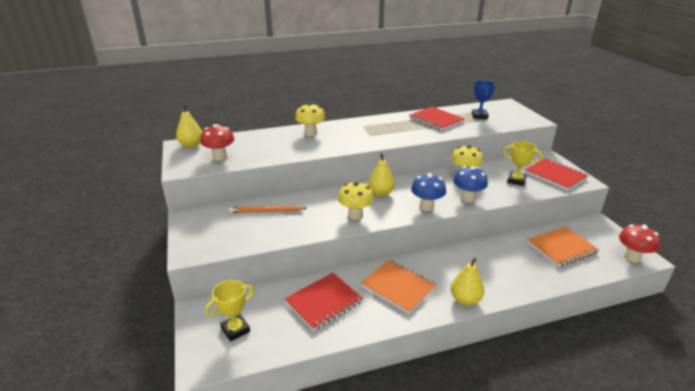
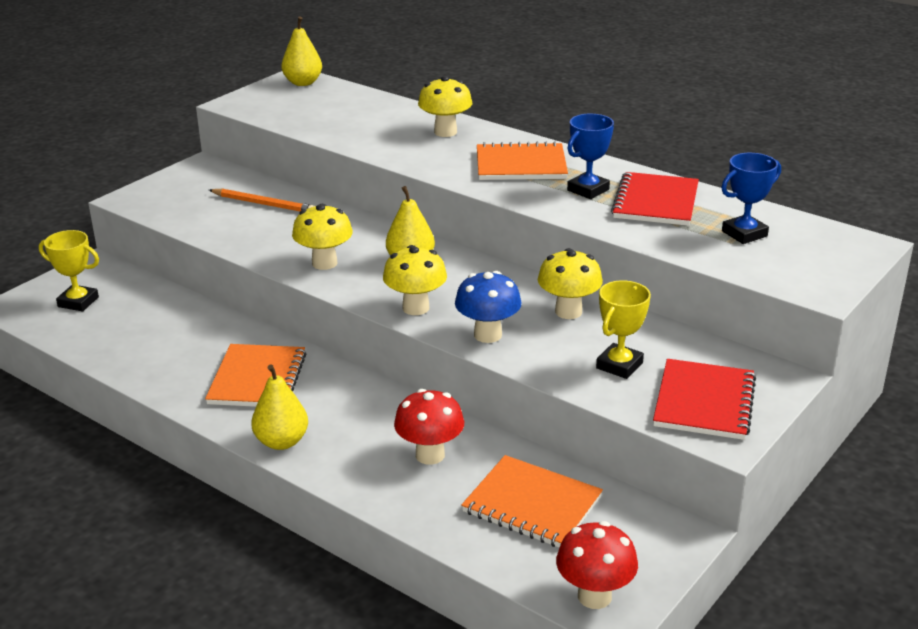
camera: 55 degrees right, 0 degrees up
(220, 157) = (292, 109): red mushroom -> red mushroom (430, 455)
(266, 211) = (264, 204): orange pencil -> orange pencil turned 150 degrees clockwise
(324, 302) = (174, 337): red notebook -> none
(368, 130) = (521, 165): none -> orange notebook
(410, 127) = (588, 190): none -> blue trophy
(426, 207) = (415, 308): blue mushroom -> yellow mushroom
(516, 181) = (619, 365): yellow trophy -> yellow trophy turned 45 degrees clockwise

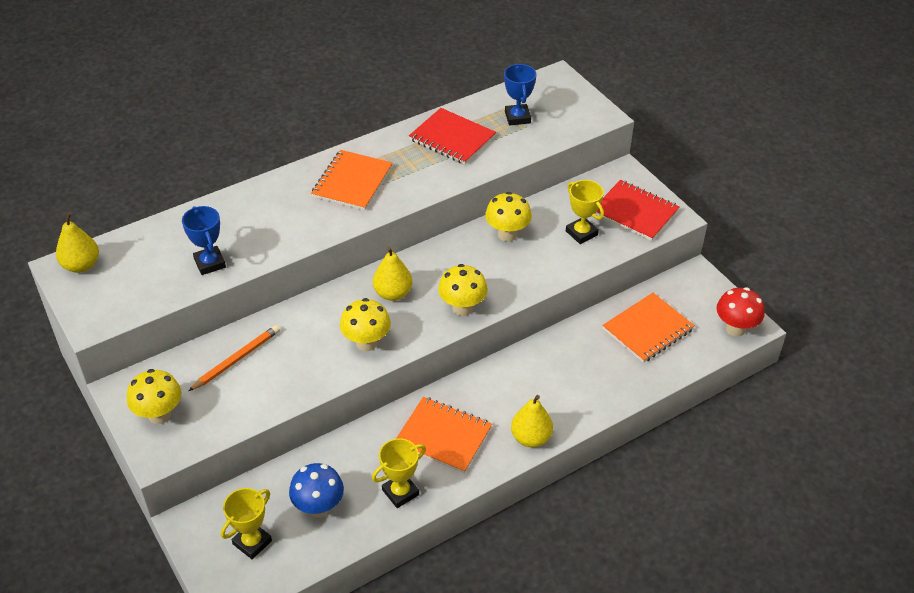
camera: 70 degrees left, 15 degrees up
(166, 369) = (400, 492): none -> yellow trophy
(430, 455) = (579, 363): red mushroom -> none
(445, 132) = (263, 204): yellow mushroom -> yellow mushroom (159, 415)
(488, 335) = (517, 281): blue mushroom -> blue mushroom (319, 507)
(588, 190) = (414, 162): blue trophy -> blue trophy (210, 263)

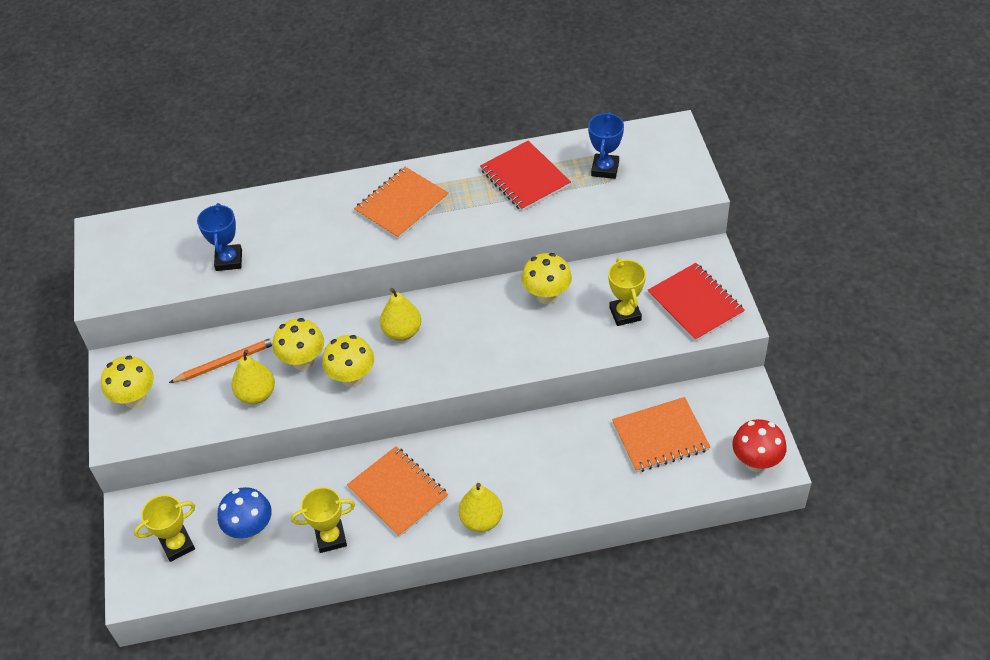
camera: 25 degrees right, 5 degrees up
(81, 265) = (117, 233): yellow pear -> yellow pear (256, 394)
(462, 308) = (462, 366): yellow mushroom -> yellow mushroom (303, 361)

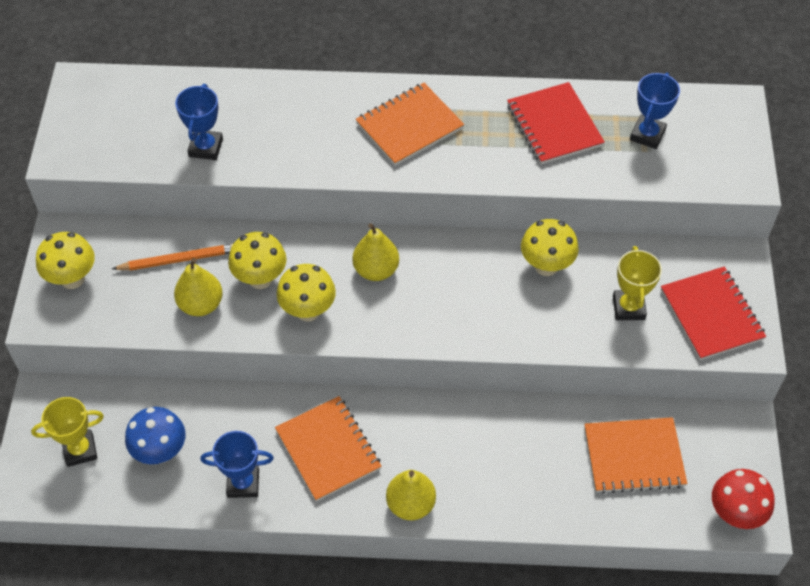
camera: 10 degrees right, 5 degrees up
(331, 538) = (243, 483): yellow trophy -> blue trophy

